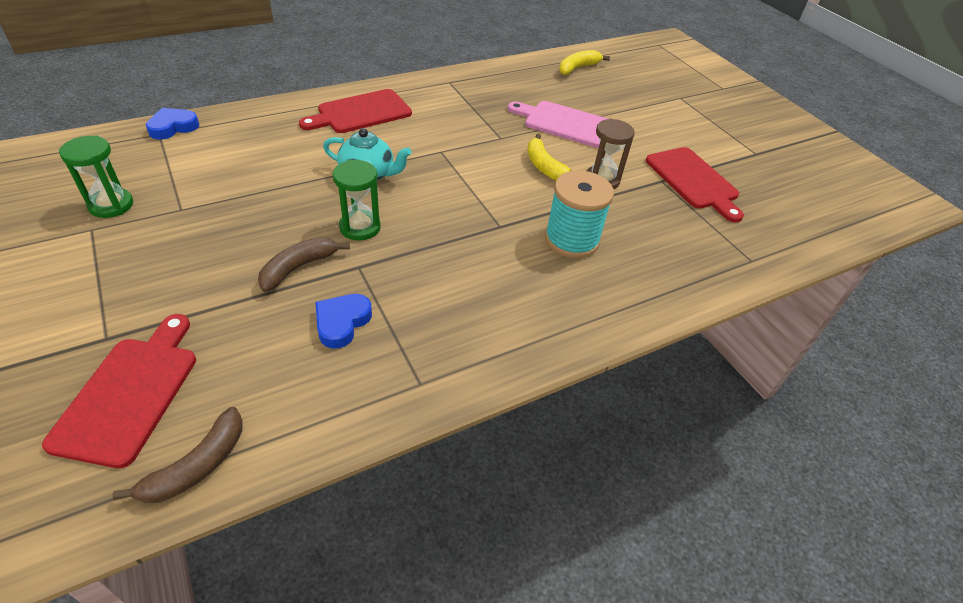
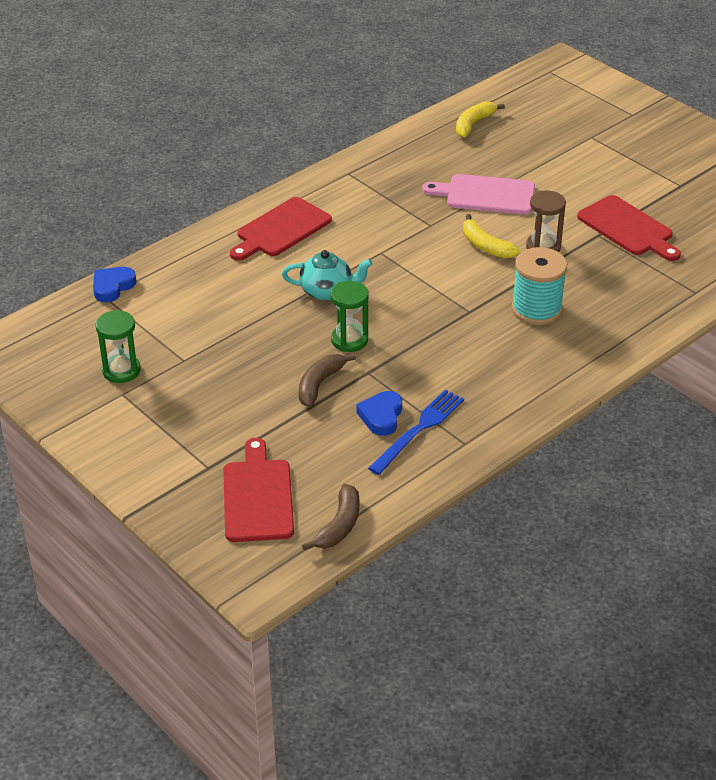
camera: 10 degrees left, 5 degrees down
(375, 351) = (419, 430): none -> blue fork

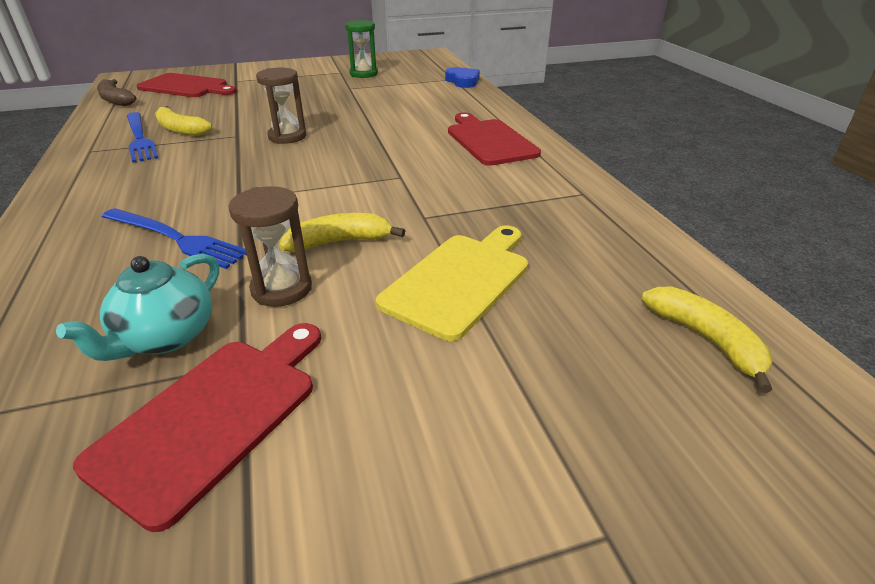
camera: 115 degrees right, 5 degrees down
(319, 384) = (254, 118): brown banana -> none
(327, 291) = (367, 141): turquoise teapot -> turquoise teapot (166, 337)
(349, 340) = (287, 137): green hourglass -> brown hourglass
(381, 416) = (180, 129): blue heart -> yellow banana
(486, 195) = (460, 280): pink cutting board -> yellow cutting board
(536, 309) = (176, 239): turquoise spool -> blue fork
(628, 228) = (213, 416): red cutting board -> red cutting board turned 135 degrees clockwise

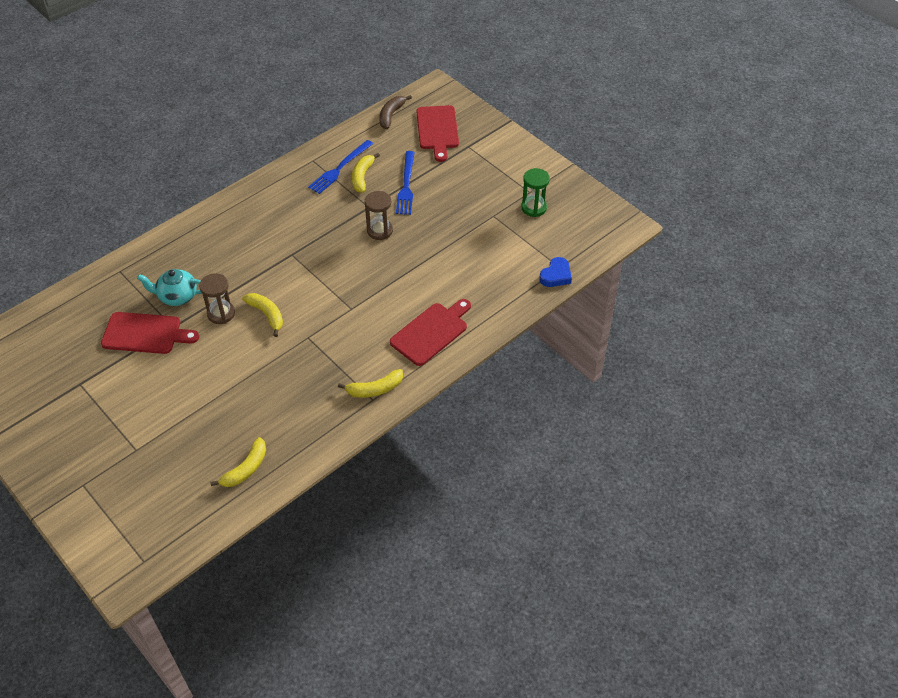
camera: 65 degrees right, 15 degrees up
(176, 239) = (242, 255): blue fork -> blue fork (406, 185)
(460, 280) = (254, 372): yellow cutting board -> none
(564, 188) = (375, 389): none -> yellow banana

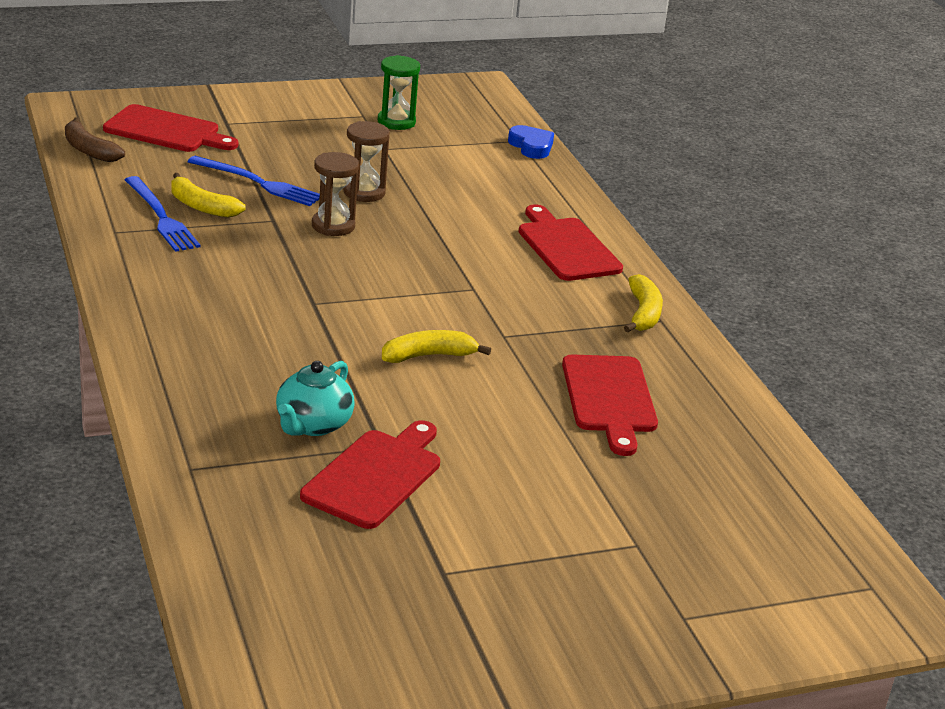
camera: 70 degrees left, 20 degrees down
(221, 313) = (391, 394): brown hourglass -> brown hourglass (364, 192)
(246, 469) = (733, 451): yellow banana -> none
(269, 400) = (609, 399): none -> red cutting board

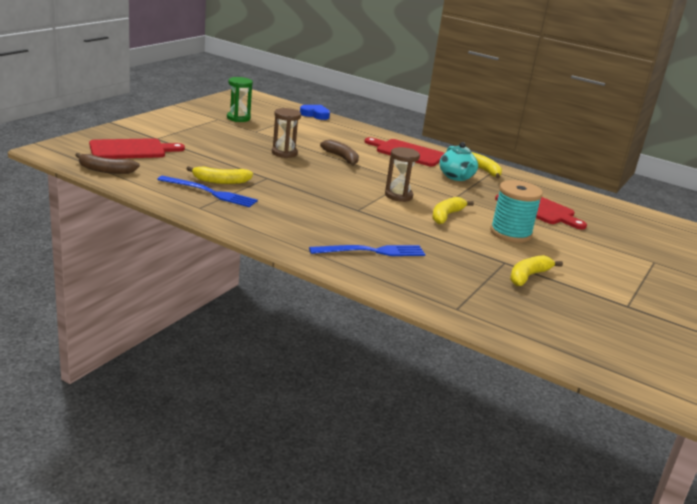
camera: 40 degrees left, 5 degrees down
(258, 183) = (227, 162): blue fork -> blue fork (372, 251)
(313, 424) = (463, 264): turquoise teapot -> turquoise teapot (456, 177)
(333, 226) = (299, 172): brown hourglass -> brown hourglass (398, 196)
(375, 476) = (528, 276): red cutting board -> yellow banana
(438, 224) = (342, 158): none -> brown banana
(477, 415) = (510, 233): none -> turquoise spool

